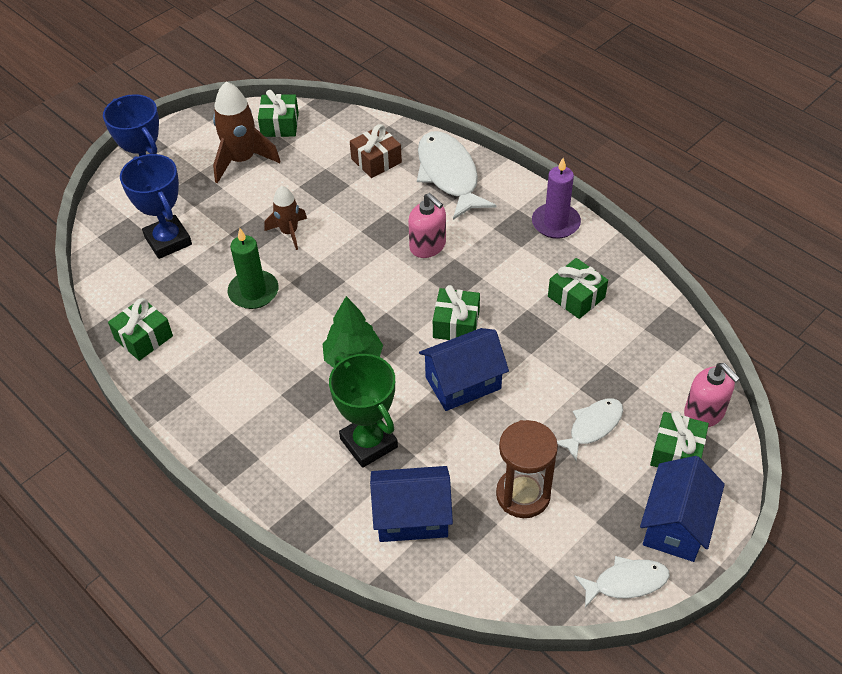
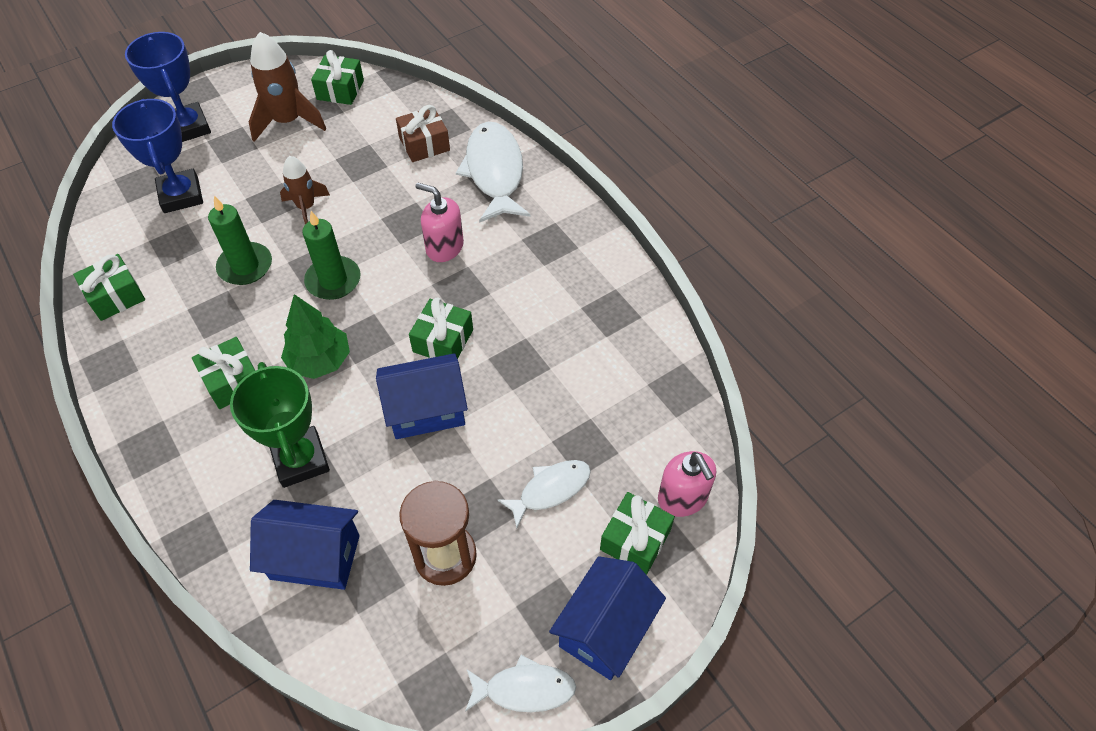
camera: 10 degrees right, 5 degrees up
(339, 290) = (333, 280): none -> green candle
(428, 246) = (444, 247): pink soap dispenser -> pink soap dispenser turned 150 degrees clockwise
(555, 223) = (590, 245): purple candle -> none
(576, 297) = (584, 333): green gift -> green gift (232, 381)

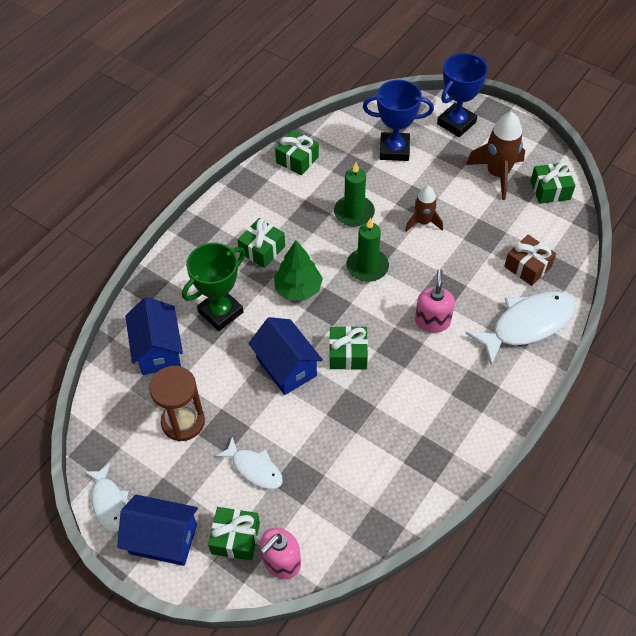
camera: 70 degrees right, 0 degrees up
(181, 195) = (394, 150): blue trophy -> blue trophy turned 45 degrees clockwise

